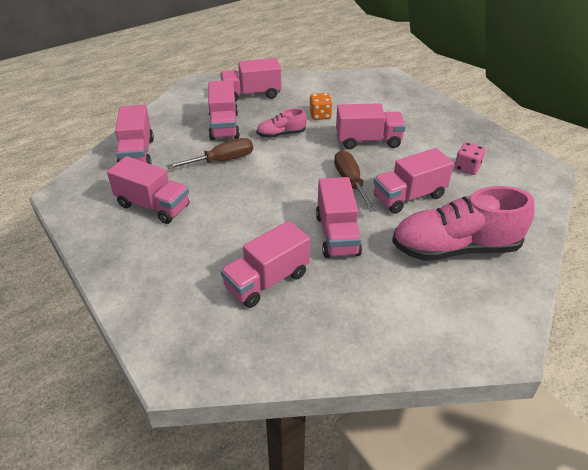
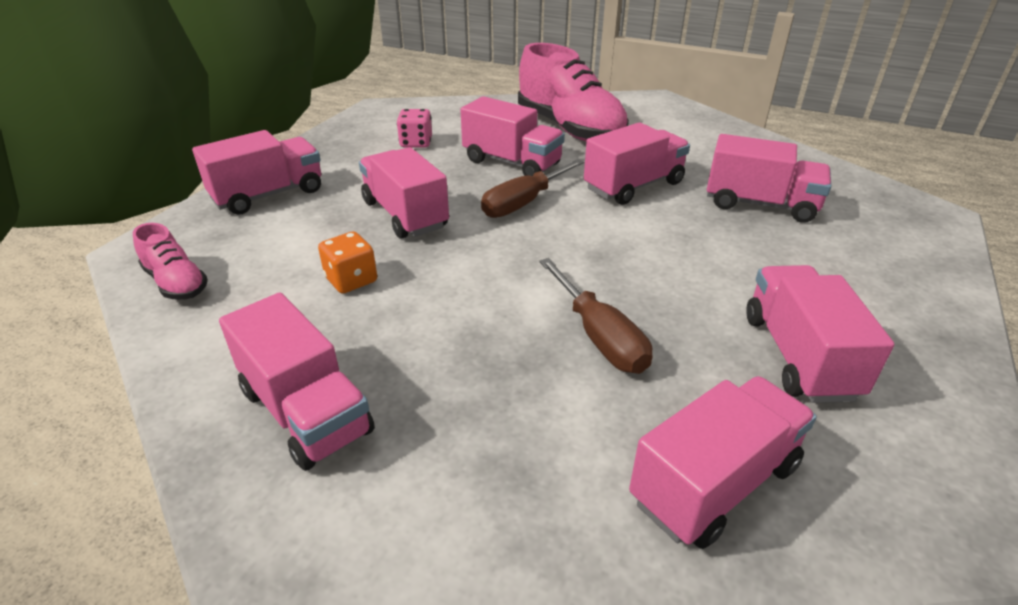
camera: 120 degrees left, 5 degrees down
(222, 161) = (599, 336): brown screwdriver -> brown screwdriver turned 150 degrees counterclockwise
(224, 126) = (483, 391): pink truck -> pink truck (268, 195)
(281, 134) = (452, 301): pink shoe -> pink shoe (176, 283)

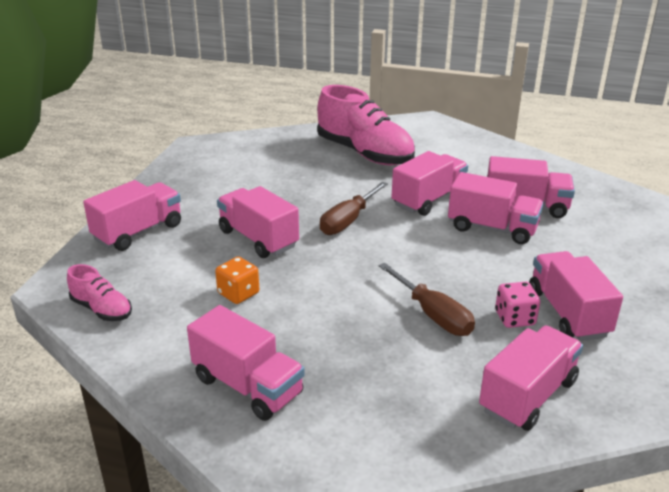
camera: 10 degrees left, 5 degrees down
(416, 143) = (241, 176): pink dice -> pink dice (514, 318)
(512, 163) = (327, 187): pink truck -> pink truck (492, 228)

